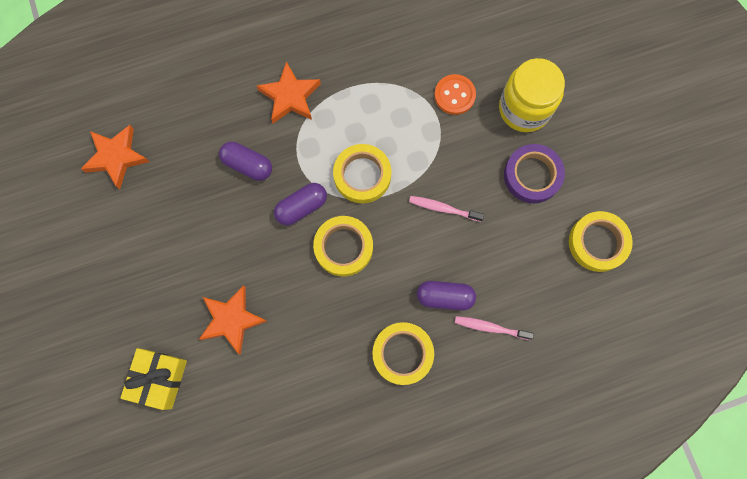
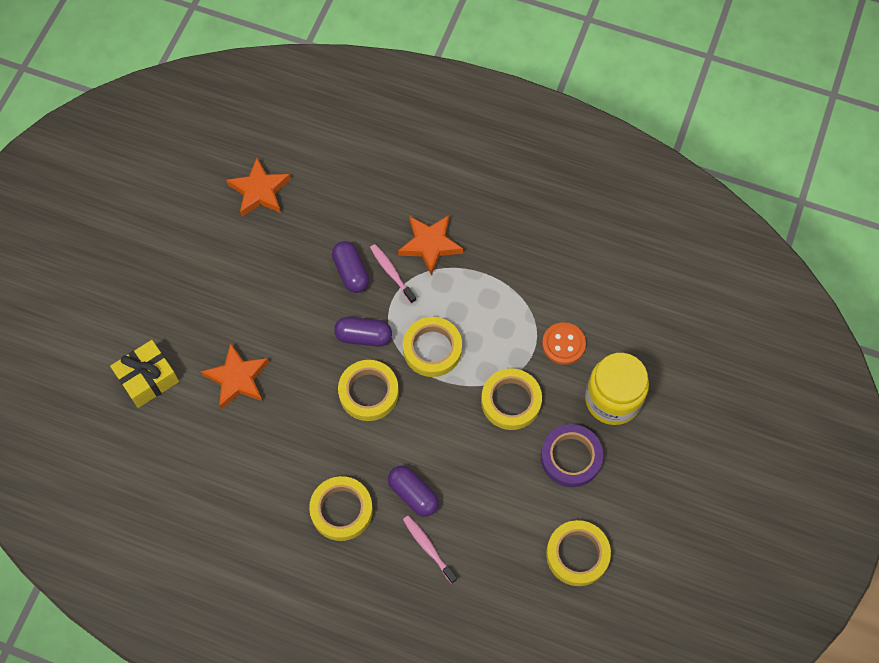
camera: 40 degrees right, 10 degrees down
(443, 208) = (474, 425): pink toothbrush -> pink toothbrush (391, 272)
(454, 168) = (511, 401): none -> yellow tape

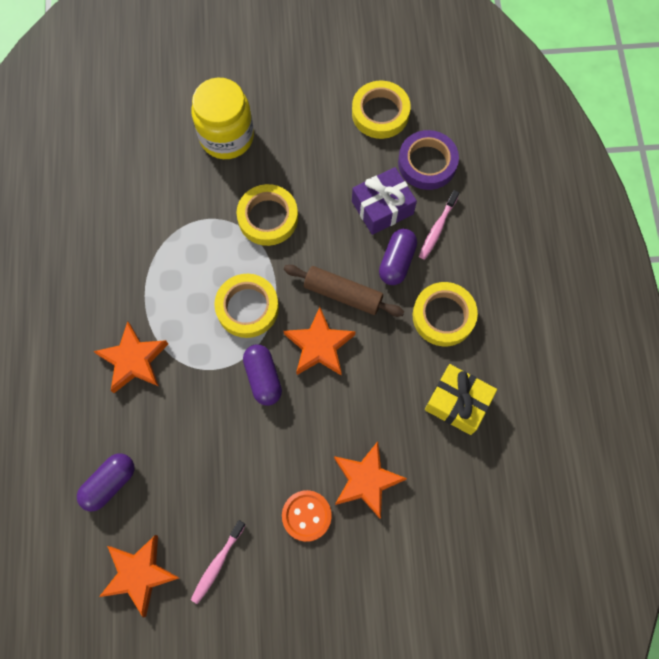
camera: 115 degrees left, 5 degrees up
(148, 378) = (411, 575): yellow gift -> yellow gift (457, 403)
(351, 272) = (197, 424): purple capsule -> purple capsule (109, 483)
(368, 392) = (319, 346): yellow tape -> orange star
(391, 272) = (181, 383): pink toothbrush -> pink toothbrush (217, 564)
(405, 433) = (343, 294): none -> brown rolling pin
(473, 507) = (382, 207): none -> purple gift
(563, 344) = (190, 196): orange button -> orange button (306, 516)
(571, 457) = (297, 149): purple tape -> purple tape (427, 163)

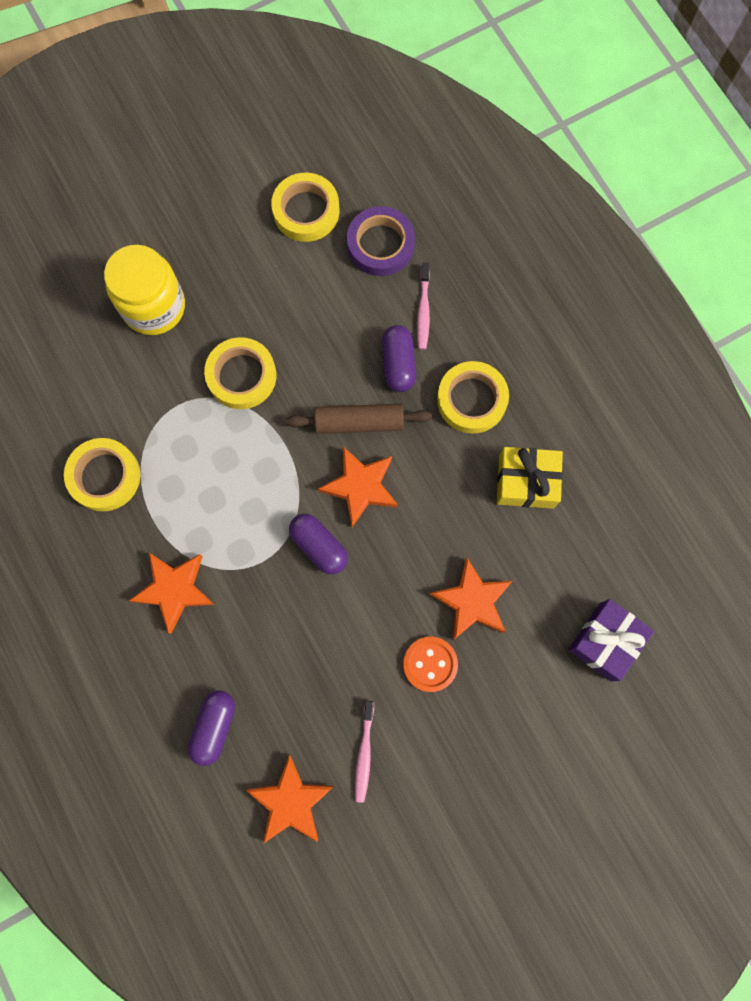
camera: 25 degrees left, 5 degrees up
(247, 308) = (267, 481): yellow tape -> yellow tape (104, 476)
(382, 207) = (356, 313): purple gift -> purple gift (605, 641)

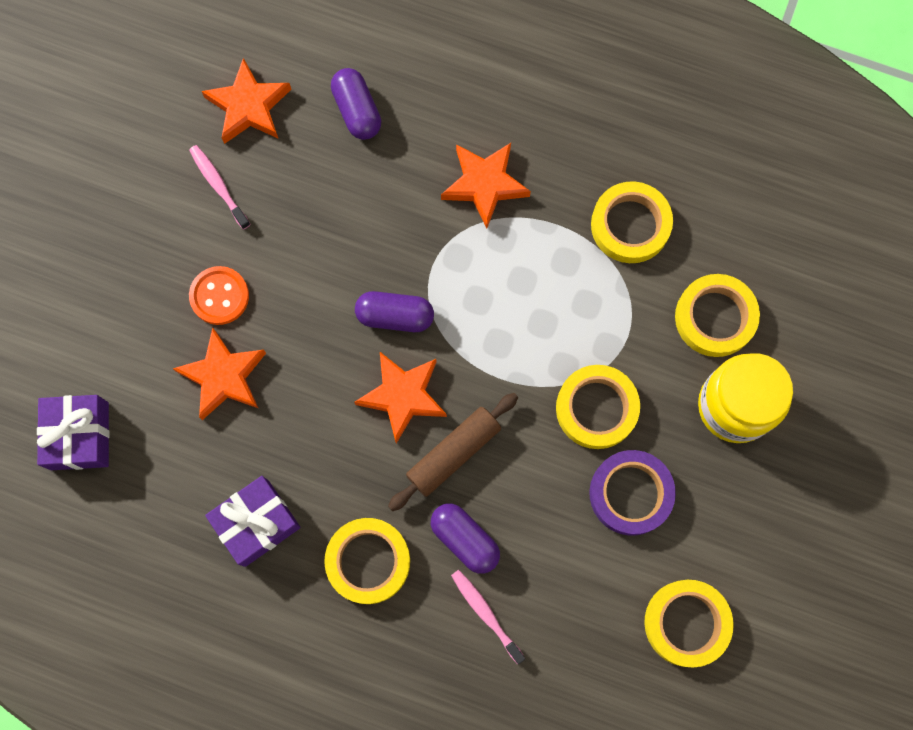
camera: 140 degrees right, 0 degrees up
(111, 370) = (715, 317): none -> yellow tape
(380, 245) = (584, 649): purple tape -> purple tape (630, 493)
(526, 482) = (256, 523): yellow gift -> purple gift

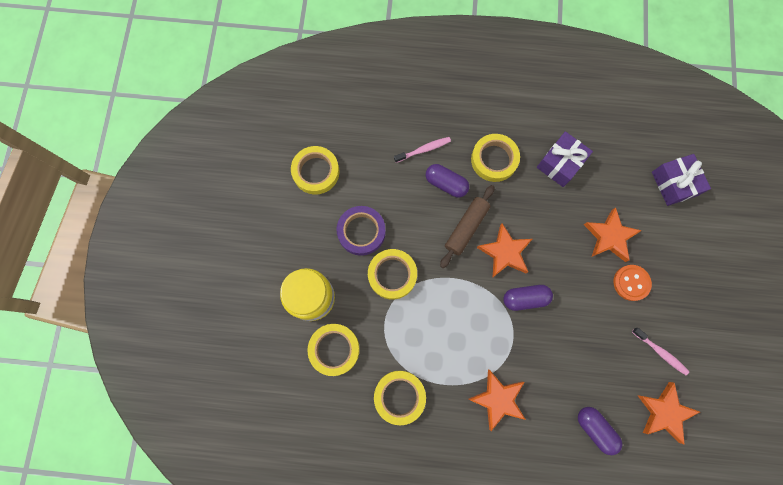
camera: 165 degrees right, 0 degrees up
(485, 613) = (424, 149): pink toothbrush -> pink toothbrush turned 60 degrees counterclockwise

